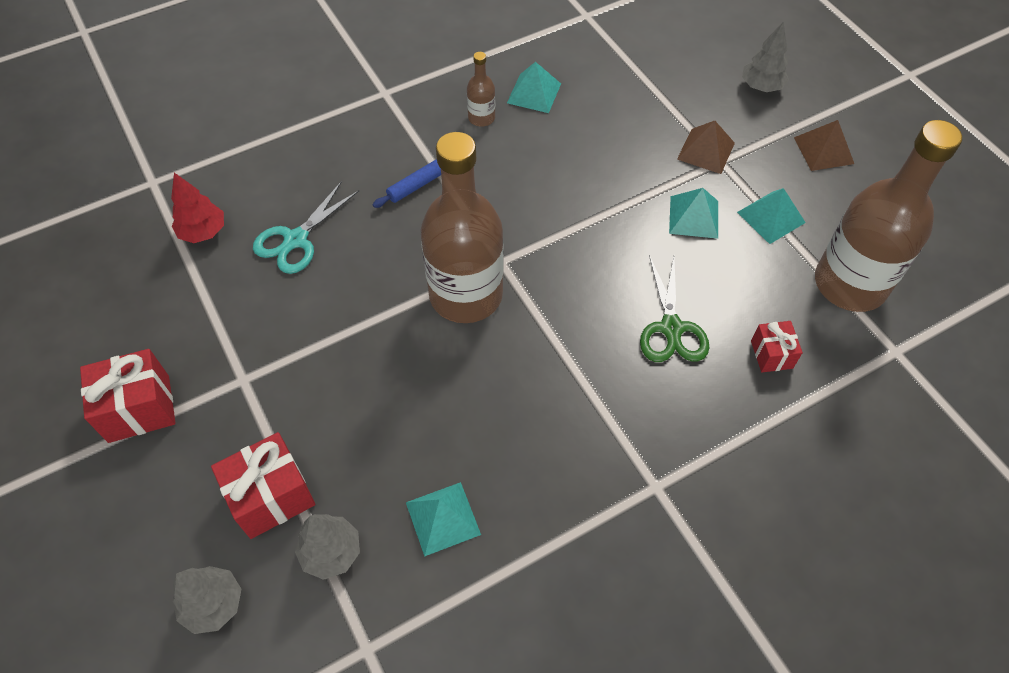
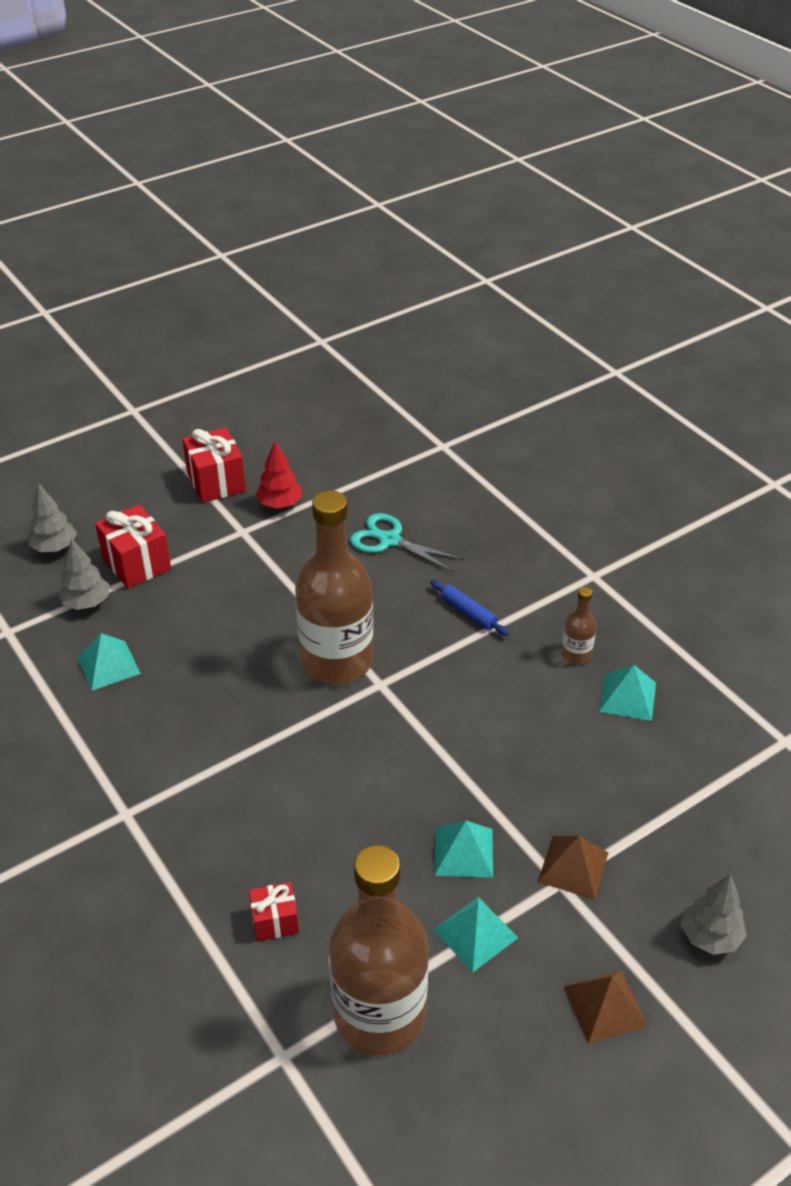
camera: 85 degrees right, 15 degrees down
(203, 232) = (391, 484): red tree -> red tree (280, 504)
(671, 328) = (305, 828): green scissors -> none

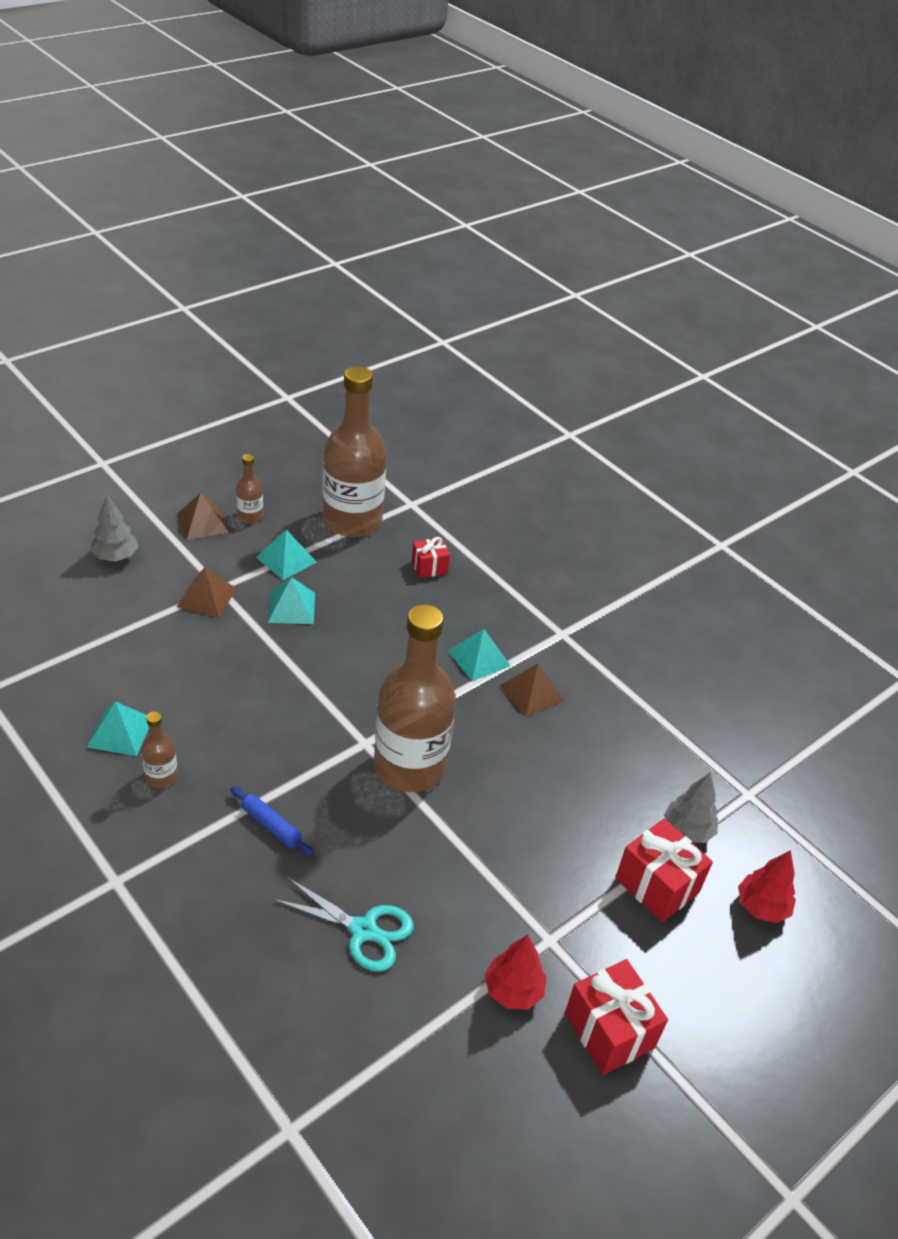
camera: 170 degrees right, 0 degrees up
(55, 547) = (761, 907): grey tree -> red tree
(108, 665) = (632, 759): turquoise pyramid -> turquoise pyramid (479, 658)
(189, 736) = (532, 693): none -> brown pyramid
(536, 1021) = (250, 516): none -> brown bottle

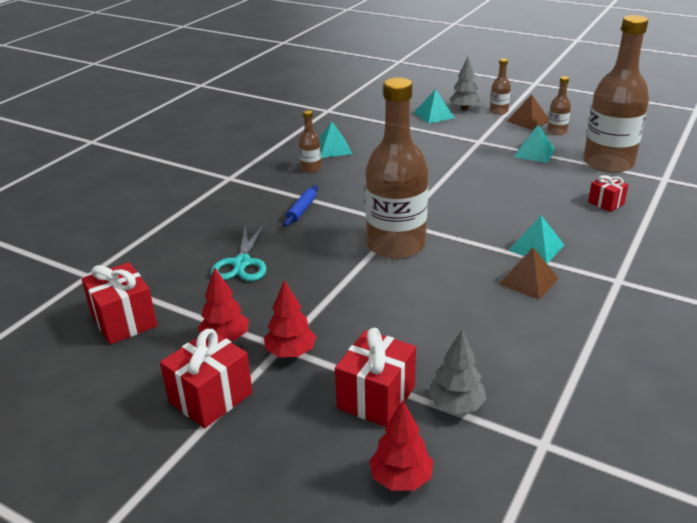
camera: 75 degrees right, 10 degrees down
(153, 532) = (498, 111): none -> brown bottle
(206, 597) = (465, 140): brown pyramid -> none
(291, 607) = (492, 166): turquoise pyramid -> turquoise pyramid (434, 115)
(428, 1097) = (124, 321): none -> red gift
(563, 934) = (290, 353): none -> red tree

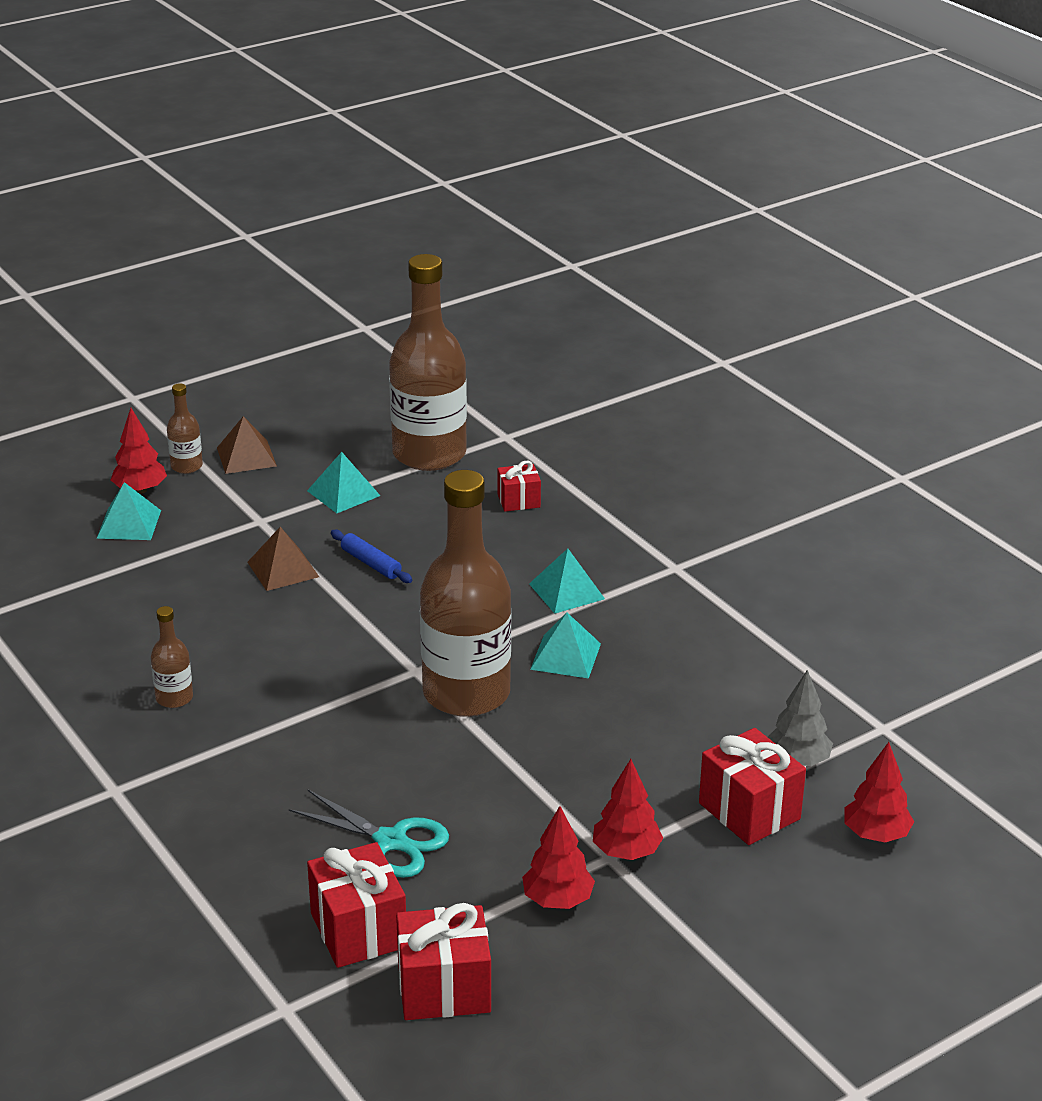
camera: 65 degrees left, 0 degrees up
(211, 397) = (665, 940): red gift -> red gift (358, 930)
(301, 210) = (296, 745): blue rolling pin -> blue rolling pin (371, 563)
(332, 149) = (131, 656): turquoise pyramid -> turquoise pyramid (565, 656)
(464, 108) = (140, 490): grey tree -> red tree
(528, 281) = (627, 625): brown pyramid -> brown pyramid (283, 569)
(556, 131) = (304, 450): brown bottle -> none

